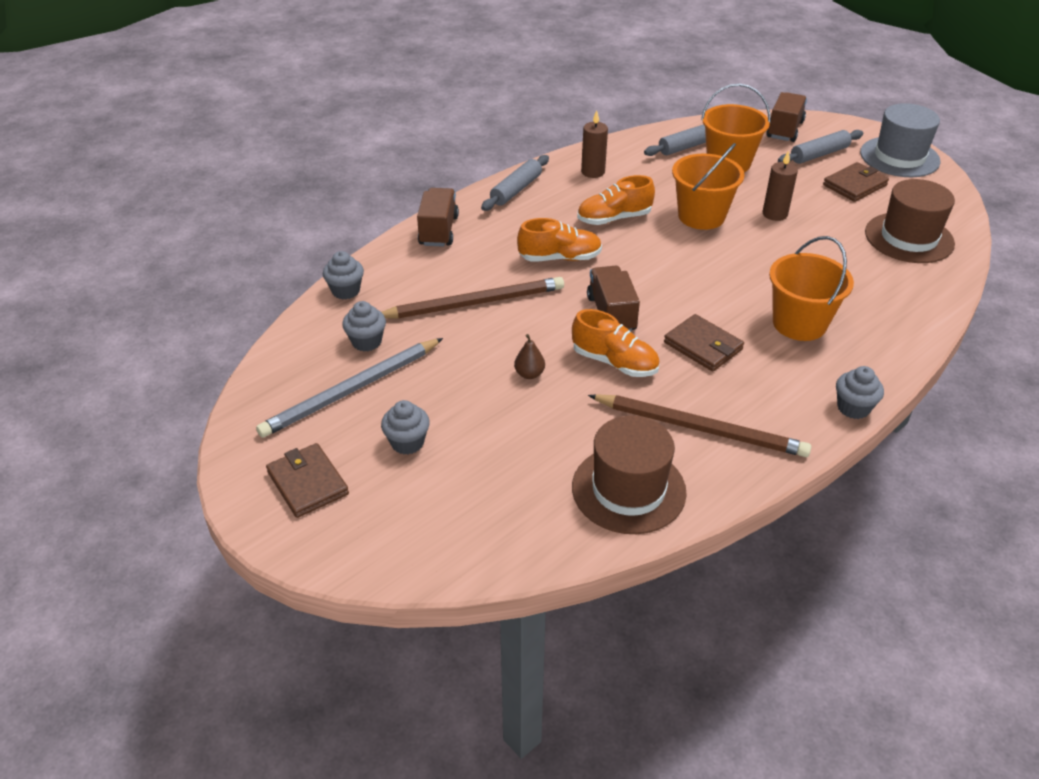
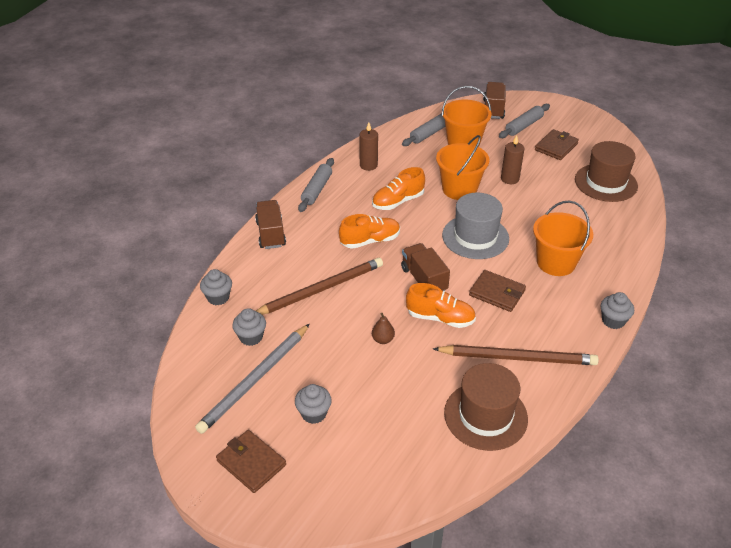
camera: 15 degrees left, 0 degrees up
(899, 157) = (578, 120): grey hat -> grey hat (475, 237)

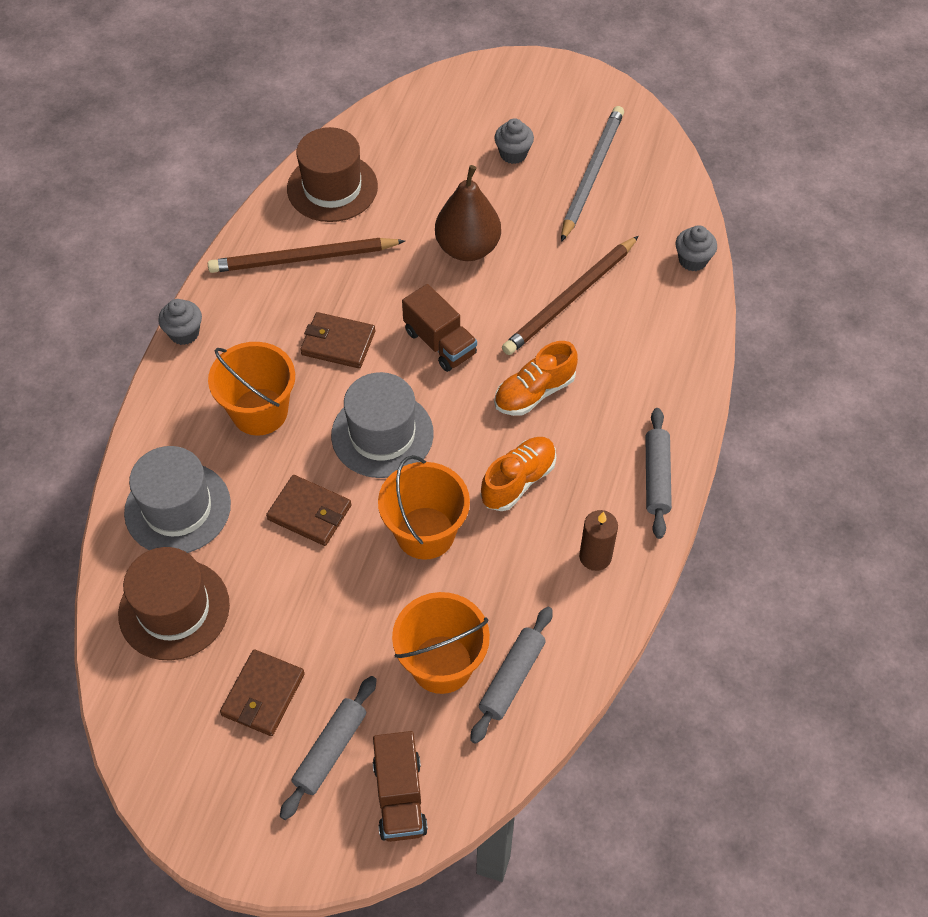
camera: 165 degrees right, 15 degrees up
(251, 337) = (623, 219): grey cupcake -> none
(251, 463) = (553, 100): brown wallet -> brown wallet (309, 512)
(270, 234) = (681, 373): brown truck -> none
(383, 339) = (467, 248): brown pear -> brown pear, size x2.31
(440, 318) = (405, 291): orange shoe -> none
(510, 179) = (343, 579): brown candle -> none
(608, 224) = (177, 508): none -> grey hat

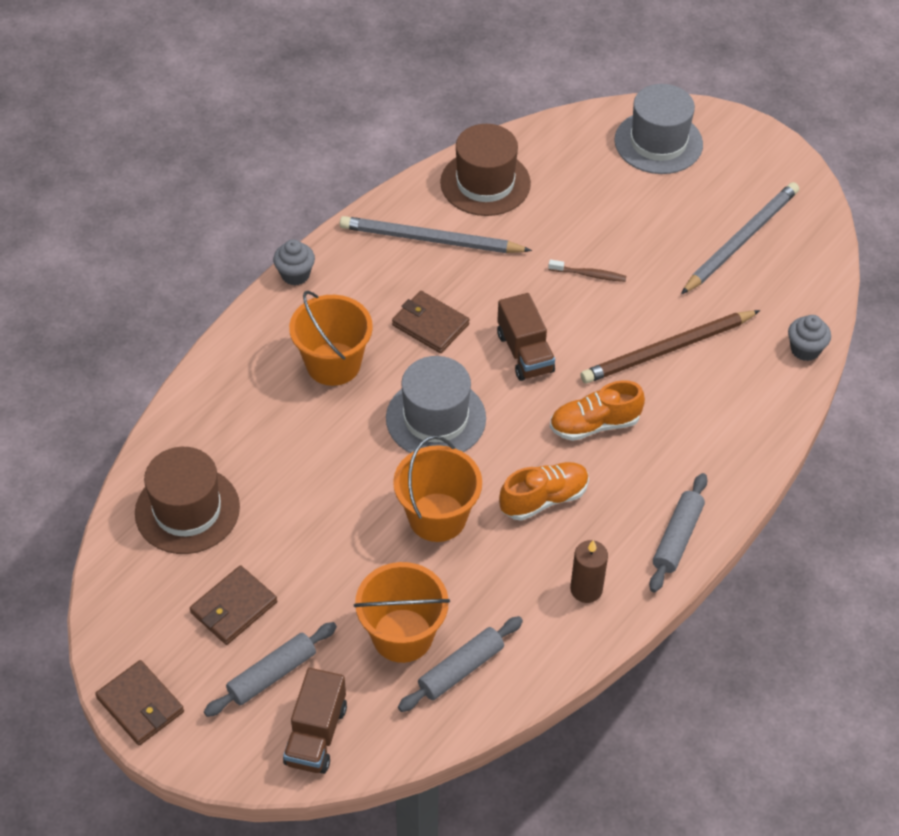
camera: 20 degrees right, 5 degrees down
(177, 508) = (226, 425): grey hat -> grey hat (658, 142)
(303, 259) = (430, 240): brown pencil -> grey pencil
(309, 512) = (340, 466): brown wallet -> brown wallet (140, 705)
(467, 248) = (589, 275): brown pear -> brown toothbrush
(513, 154) = (672, 200): grey cupcake -> none

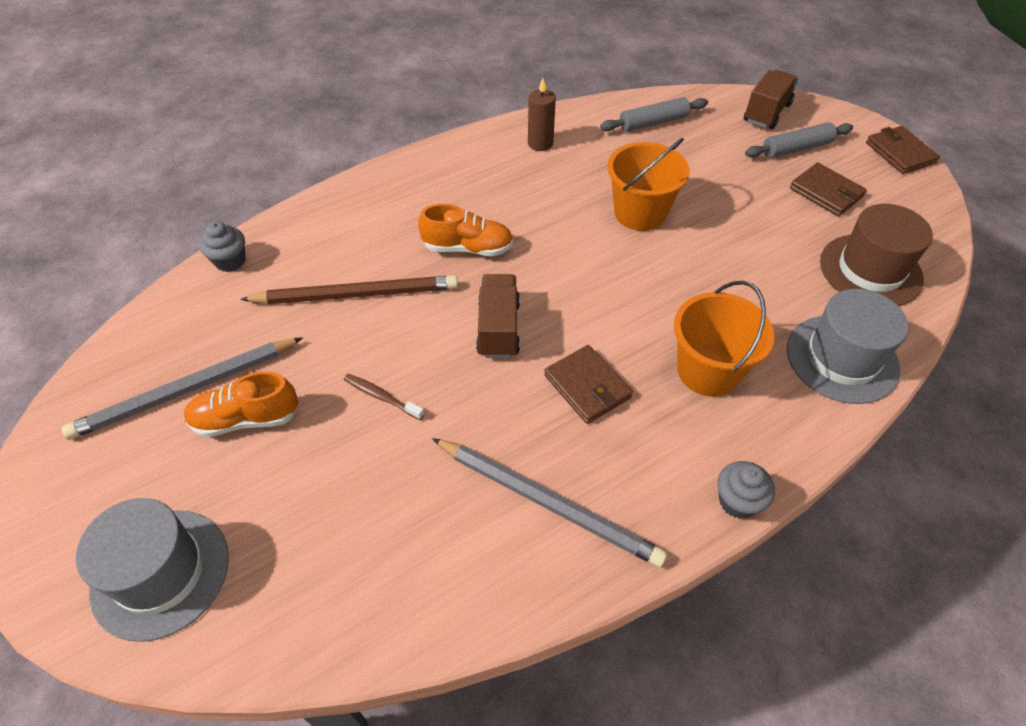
camera: 160 degrees left, 0 degrees up
(234, 607) = (826, 192): brown wallet -> brown wallet turned 75 degrees clockwise
(402, 635) = (691, 148): orange bucket -> none
(436, 418) = (614, 290): grey hat -> grey hat (842, 358)
(485, 183) = (436, 577): brown hat -> none
(544, 499) = (543, 204): orange shoe -> orange shoe (246, 419)
(677, 538) = (452, 157): grey rolling pin -> none

